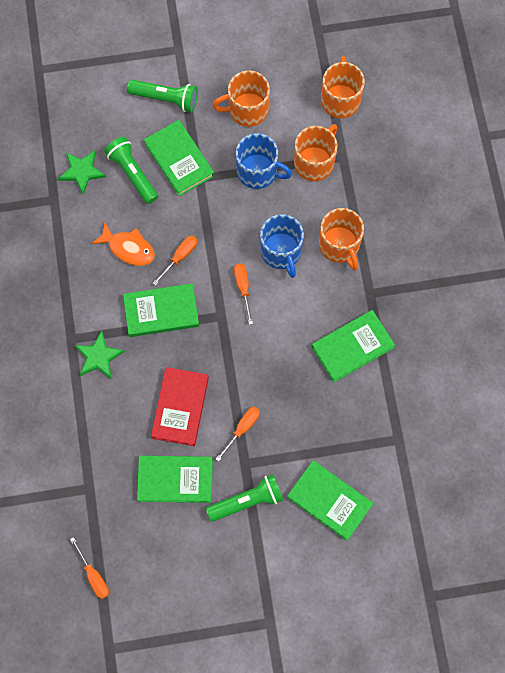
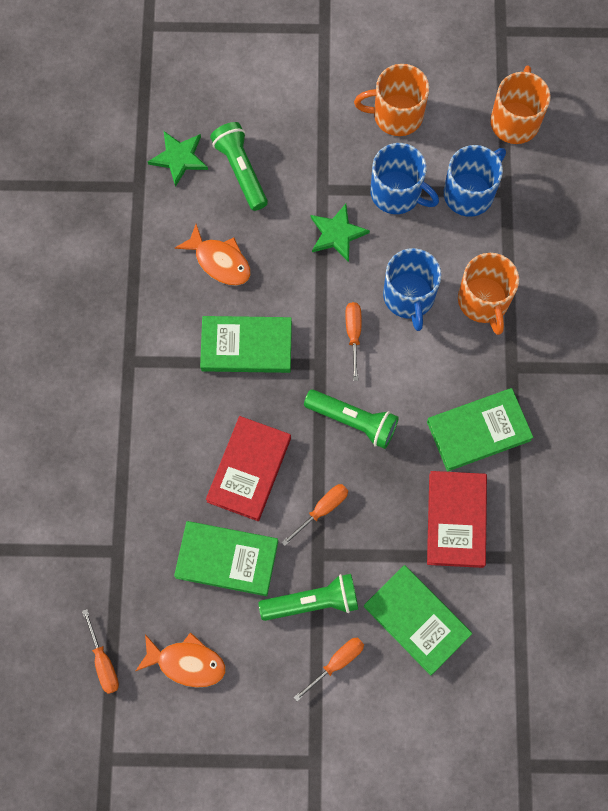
camera: 10 degrees right, 0 degrees up
(98, 357) = (159, 389): green star -> green star (337, 234)
(158, 564) = (186, 663): none -> orange fish
(166, 99) = (298, 86): green flashlight -> green flashlight (353, 421)
(179, 160) = (301, 163): green book -> none
(180, 257) = (281, 282): orange screwdriver -> orange screwdriver (336, 663)
(314, 162) = (469, 193): orange mug -> blue mug
(346, 419) = (456, 520): none -> red book

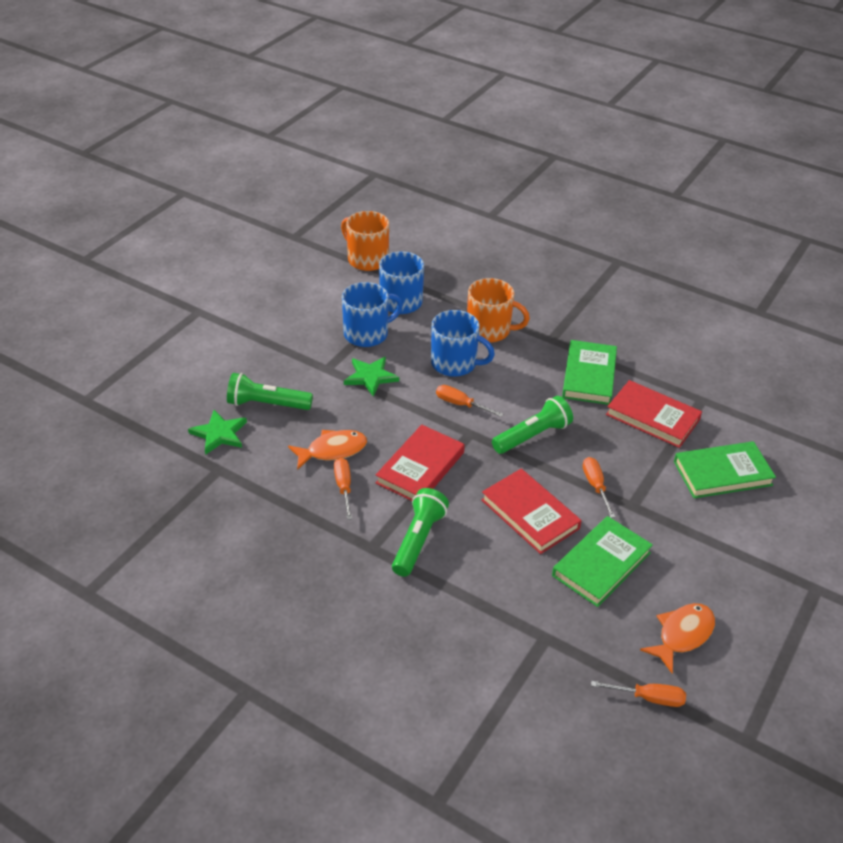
camera: 60 degrees left, 30 degrees down
(246, 346) = (420, 468): green book -> red book
(313, 602) = (672, 527): green flashlight -> green flashlight (418, 540)
(336, 663) = (734, 536): orange screwdriver -> orange screwdriver (344, 487)
(396, 115) = (306, 308): orange mug -> none

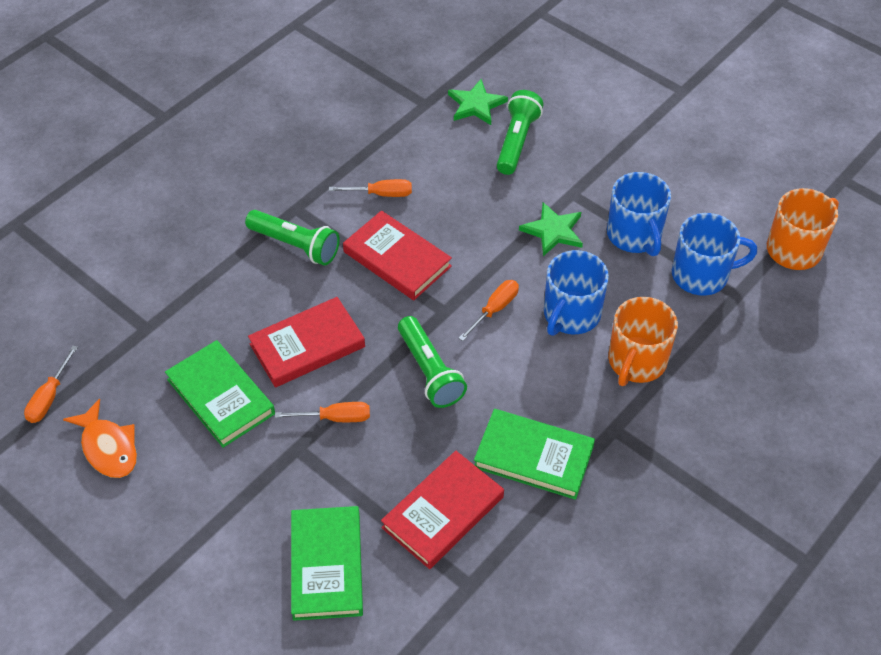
camera: 100 degrees right, 10 degrees up
(332, 450) = (436, 189): orange fish -> none

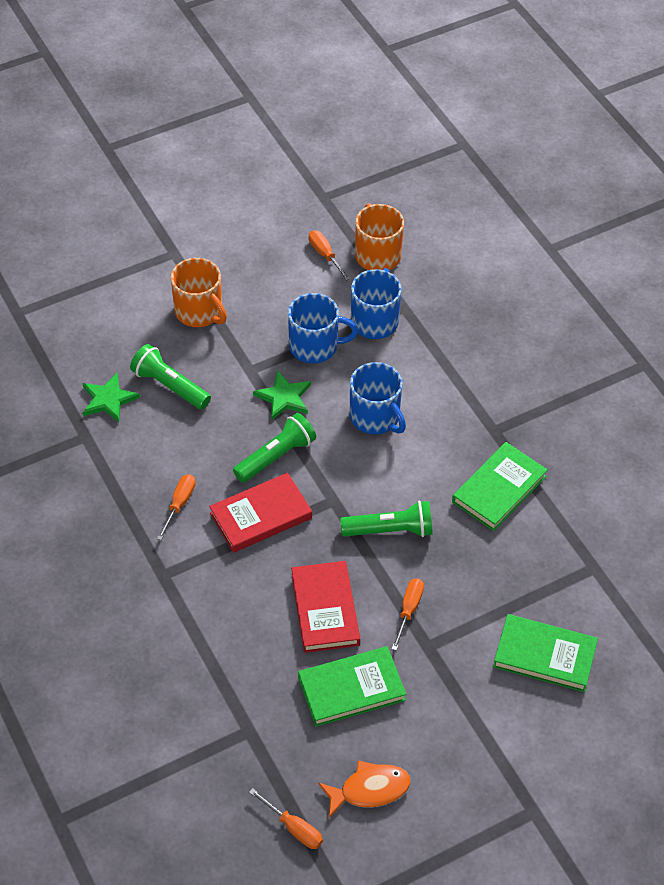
camera: 70 degrees left, 0 degrees up
(295, 245) = (207, 587): green flashlight -> green flashlight (276, 456)
(443, 512) = (525, 564): red book -> none
(494, 309) = (347, 465): orange screwdriver -> orange screwdriver (325, 255)
(636, 361) = (439, 393): orange mug -> orange mug (199, 312)

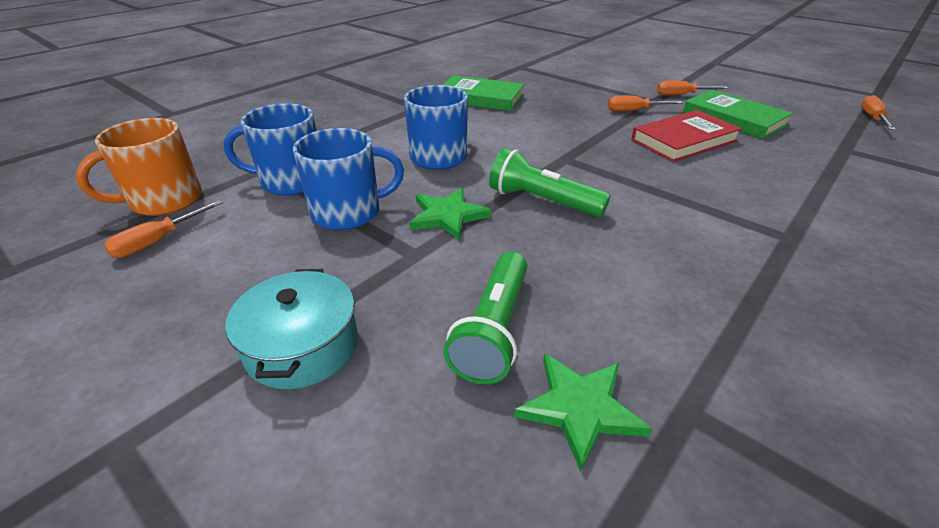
camera: 110 degrees left, 15 degrees down
(179, 504) = (685, 254): orange screwdriver -> orange screwdriver (681, 95)
(199, 312) = (302, 346): orange mug -> turquoise pot
(261, 516) = (630, 193): red book -> none
(315, 346) = (348, 212): blue mug -> blue mug turned 90 degrees clockwise
(369, 790) = (793, 101): orange fish -> none
(390, 530) = (567, 128): green flashlight -> none
(544, 655) = (606, 71): green book -> none

